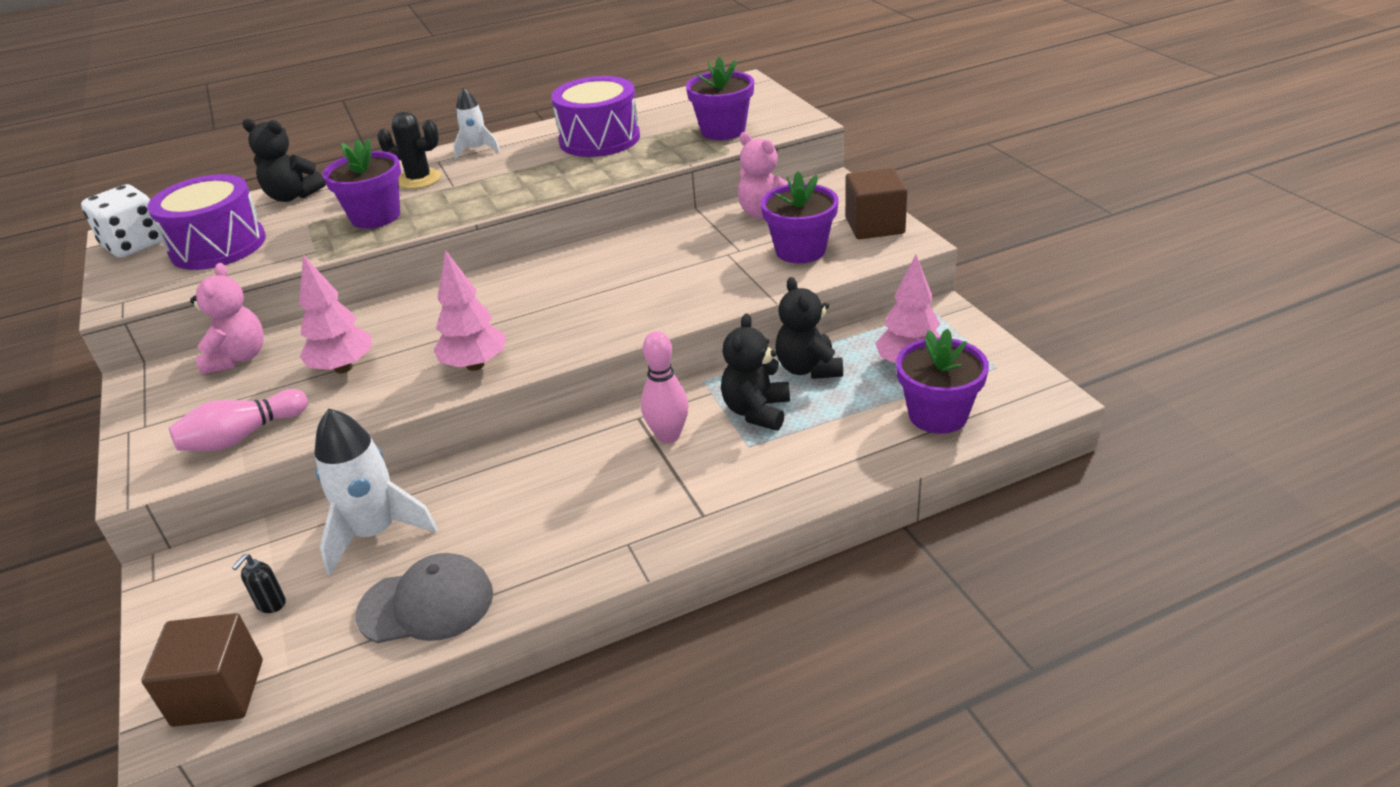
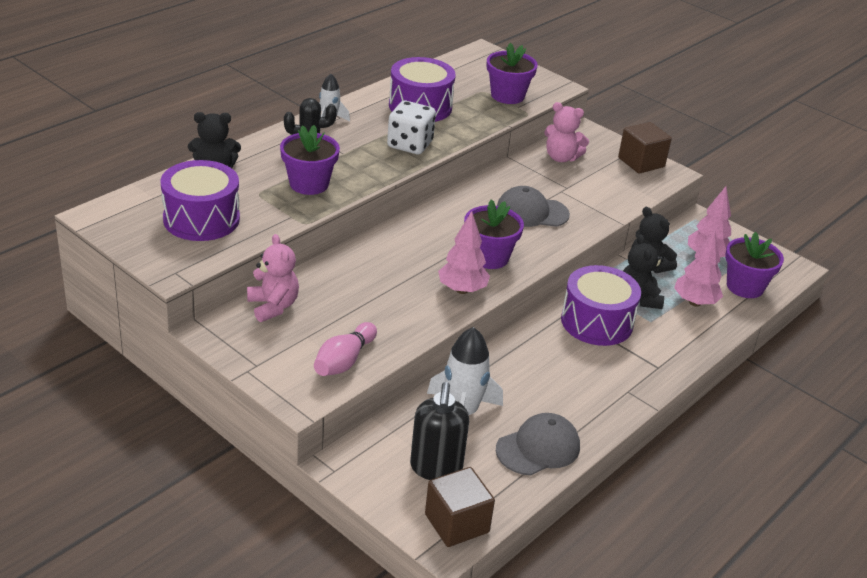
camera: 30 degrees left, 0 degrees up
(134, 244) = (121, 224): white dice -> white dice (410, 144)
(271, 604) = (436, 468): black soap dispenser -> black soap dispenser, size x2.32
(343, 368) = (366, 303): pink tree -> pink tree (695, 302)
(662, 277) = (531, 212): none -> grey cap
(668, 436) = (597, 322): pink bowling pin -> purple drum
(800, 250) = (608, 184): purple flower pot -> purple flower pot (489, 257)

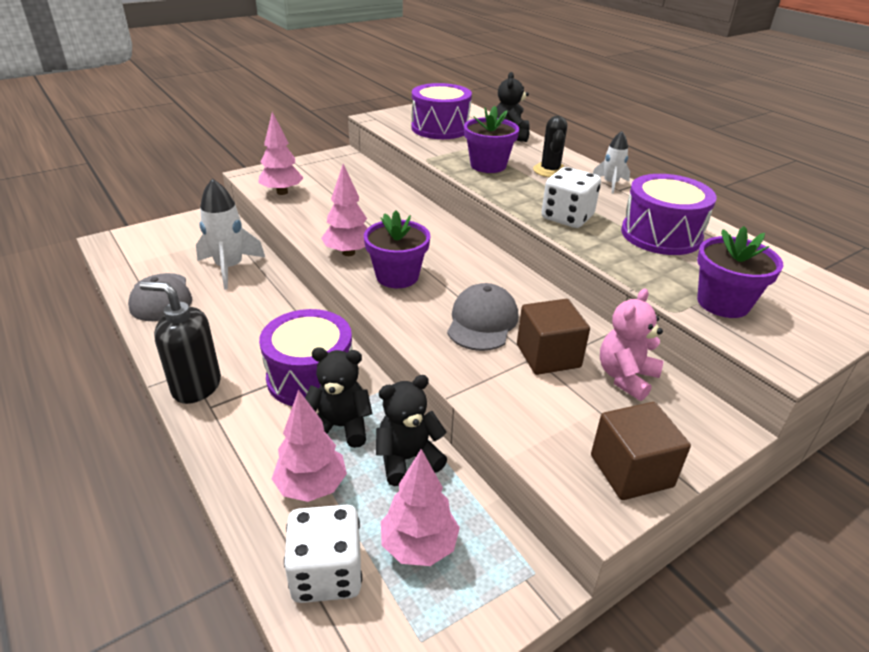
camera: 105 degrees right, 0 degrees up
(273, 306) = (361, 175): pink teddy bear -> none
(344, 361) = (282, 192): pink bowling pin -> pink tree
(436, 468) = (181, 248): black soap dispenser -> black soap dispenser (196, 386)
(457, 523) = (122, 248): brown cube -> brown cube (548, 356)
(745, 287) = (327, 573): purple flower pot -> white dice

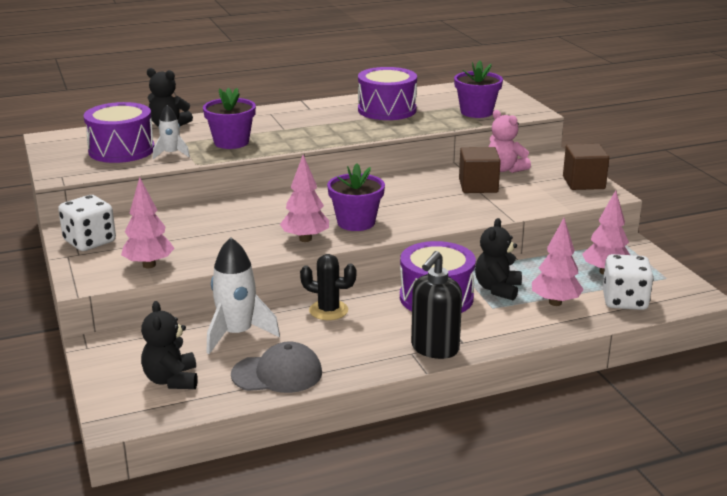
camera: 75 degrees left, 10 degrees down
(407, 459) = (534, 268): black teddy bear -> black teddy bear (171, 380)
(482, 321) = (432, 200): grey cap -> none
(550, 170) = (259, 123): black cactus -> black cactus (328, 310)
(567, 217) = (347, 131): white dice -> white dice (90, 242)
(610, 184) = (298, 109): white rocket -> white rocket (171, 154)

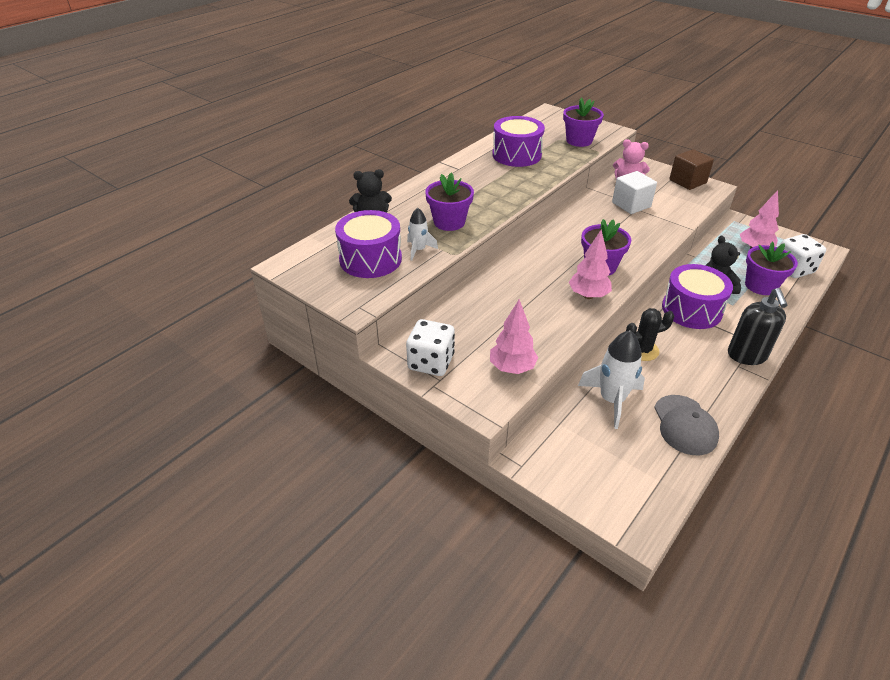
camera: 30 degrees left, 15 degrees up
(171, 380) = (624, 467): black teddy bear -> none
(277, 374) = (685, 425): grey cap -> grey cap turned 120 degrees clockwise
(478, 186) = (631, 205): brown cube -> white cube
(555, 302) = (760, 286): pink tree -> purple flower pot

